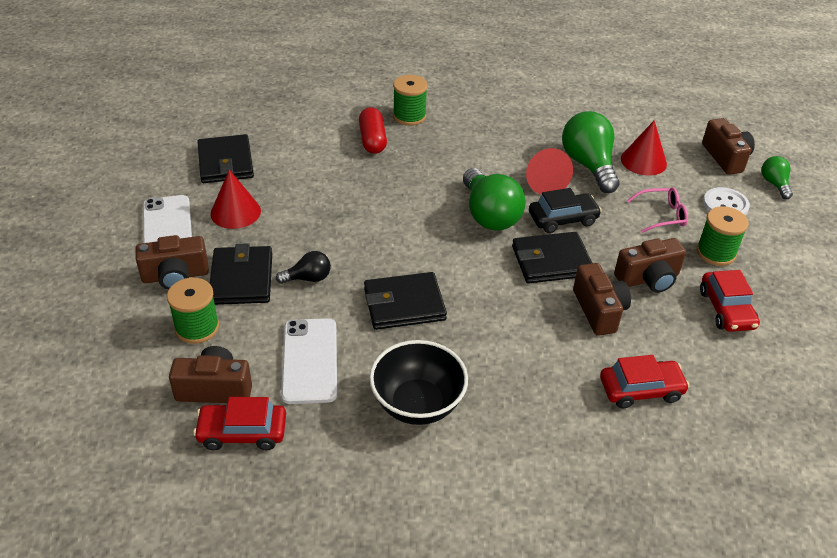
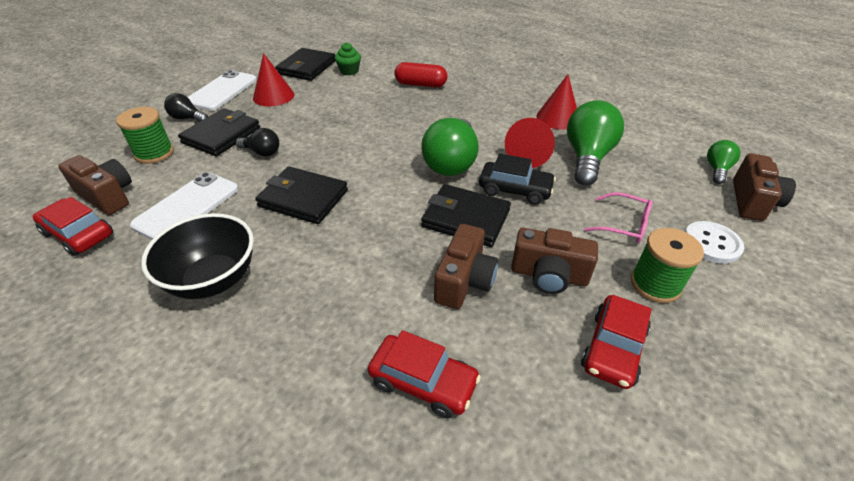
camera: 35 degrees right, 0 degrees up
(175, 276) = (187, 118): brown camera -> black light bulb
(279, 150) = (349, 71): none -> green cupcake
(372, 140) = (420, 84): red capsule -> red capsule turned 75 degrees clockwise
(409, 116) = (467, 78): green spool -> none
(643, 161) = (649, 173): red cone -> red cone (558, 118)
(774, 184) = (798, 247): green light bulb -> green light bulb (717, 169)

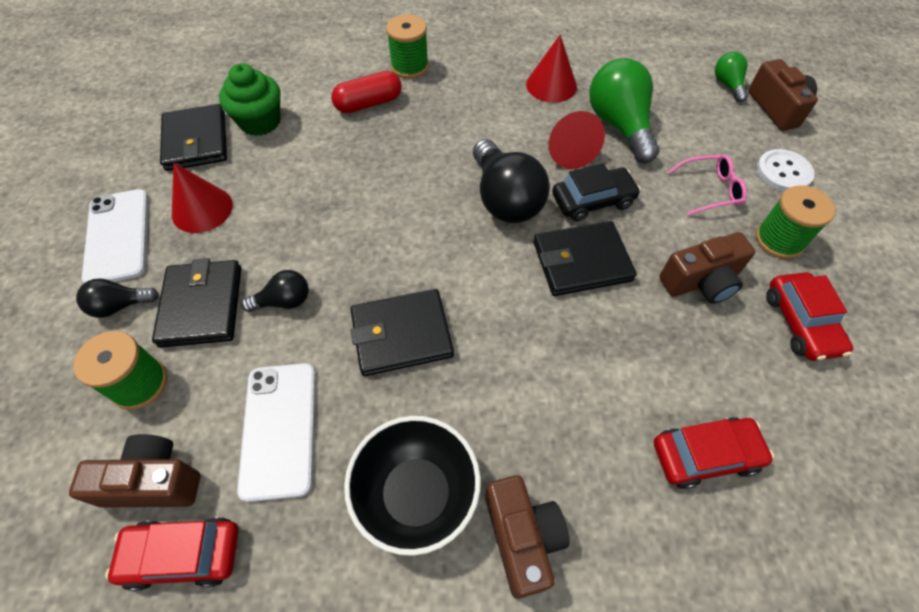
camera: 35 degrees left, 15 degrees up
(349, 71) = (260, 122): green cupcake -> green cupcake, size x1.56
(451, 162) = (505, 199): green light bulb -> black light bulb
(464, 281) = (643, 332): brown camera -> brown camera (522, 538)
(468, 76) = (409, 66): none -> green spool

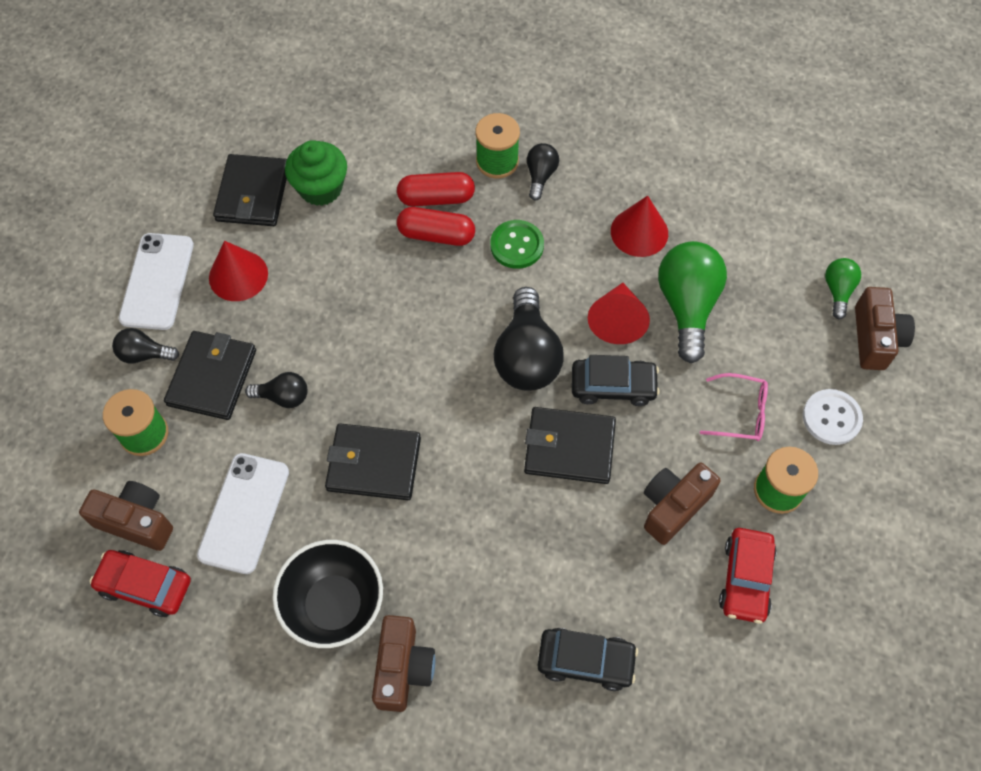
camera: 20 degrees right, 5 degrees up
(380, 129) = (436, 235): none -> red capsule
(450, 68) = (540, 176): none -> black light bulb
(455, 119) = (517, 245): none -> green button
(701, 281) = (673, 506): brown camera -> brown camera turned 135 degrees clockwise
(705, 455) = (585, 661): red car -> black car

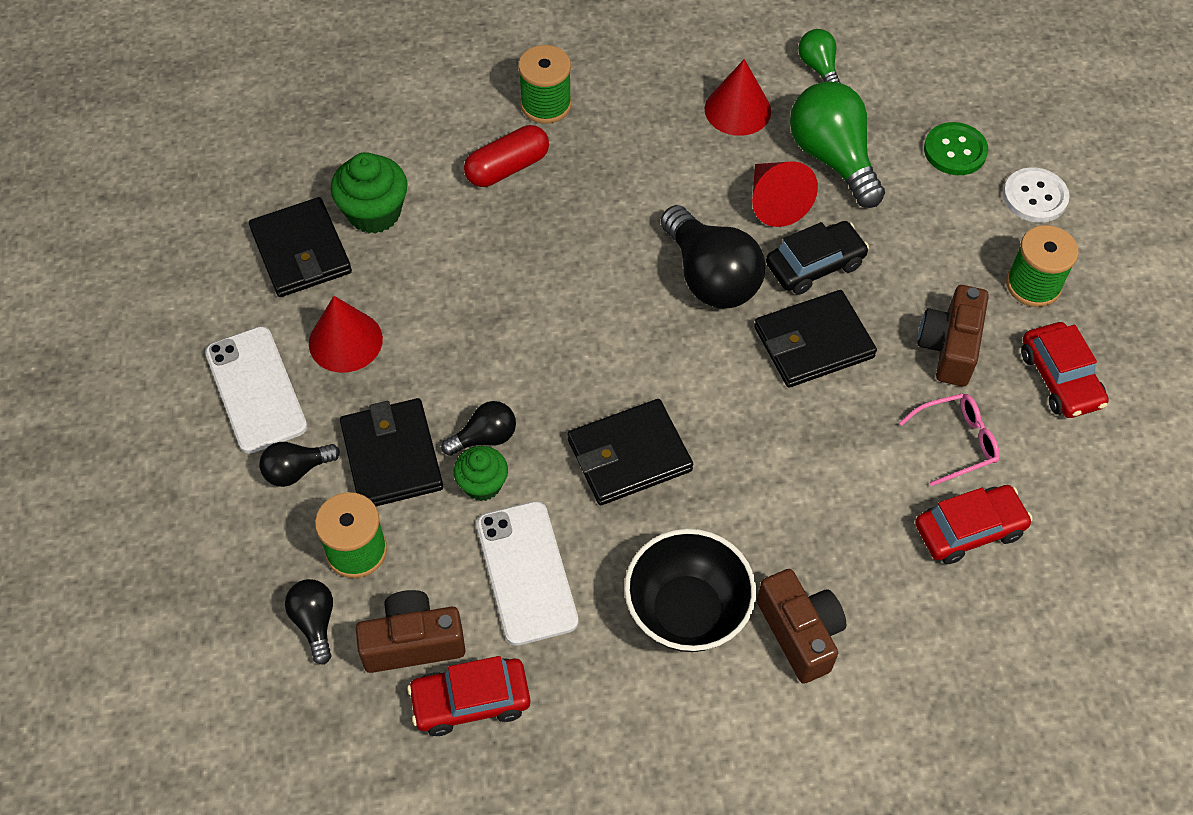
camera: 30 degrees left, 5 degrees down
(258, 431) = (482, 484): none -> green cupcake
(436, 235) = (533, 203): red capsule -> none
(517, 245) = (624, 177): green button -> green button (955, 151)
(540, 176) = (601, 99): black light bulb -> black light bulb (315, 622)
(585, 661) = (969, 530): black car -> red car
(740, 413) = (951, 232): pink glasses -> pink glasses (956, 442)
(838, 291) = (961, 81): green light bulb -> green light bulb (818, 68)
(875, 338) = (1023, 108): brown camera -> none

